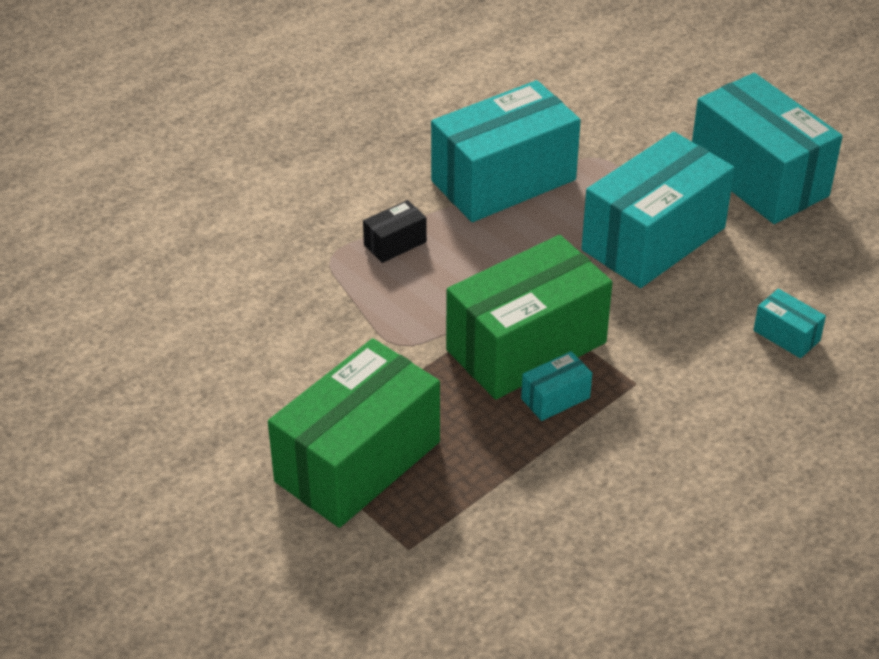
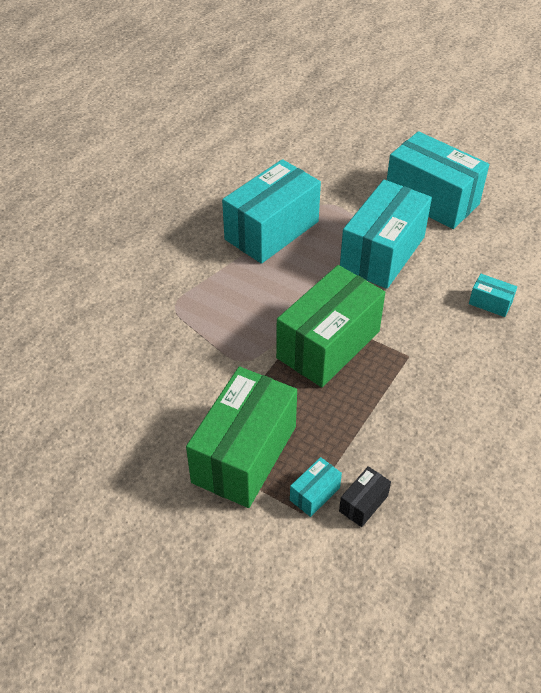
camera: 15 degrees left, 5 degrees up
(395, 243) = (215, 288): black box -> black box (363, 503)
(555, 398) = (361, 378): turquoise box -> turquoise box (315, 494)

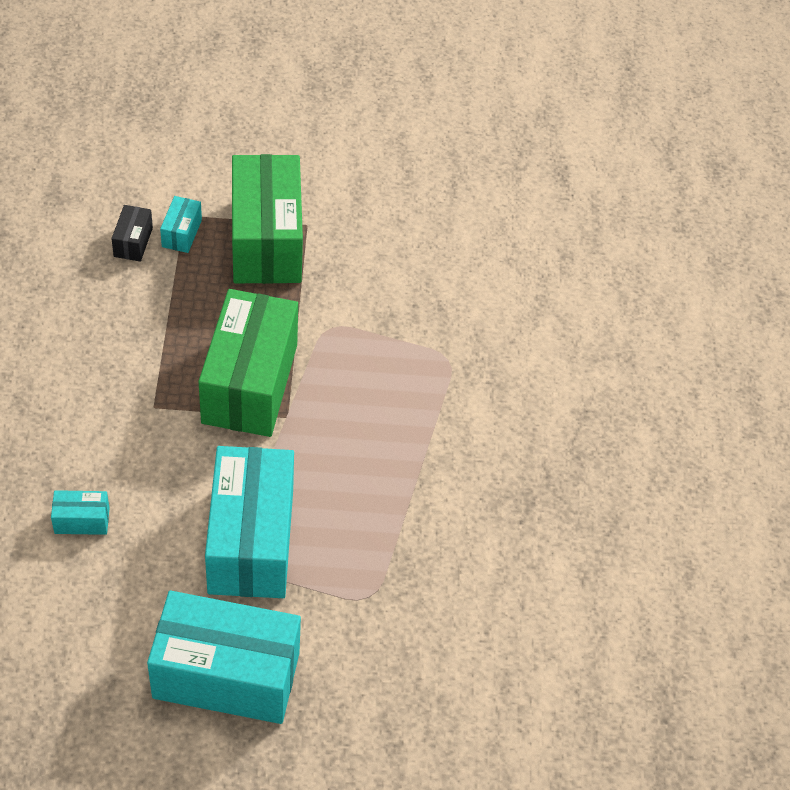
camera: 145 degrees right, 5 degrees up
(272, 230) = (413, 514): turquoise box -> none

